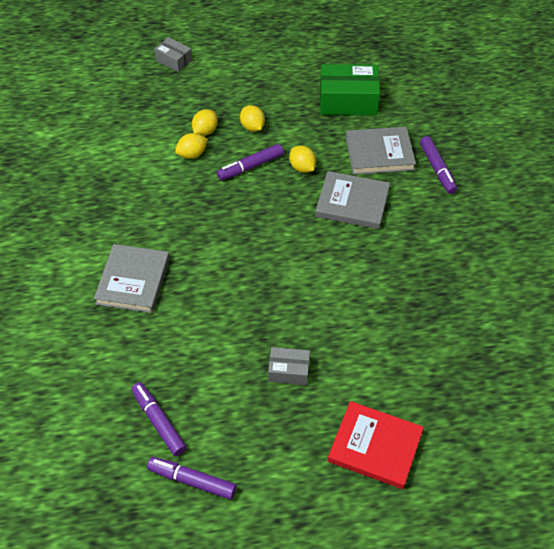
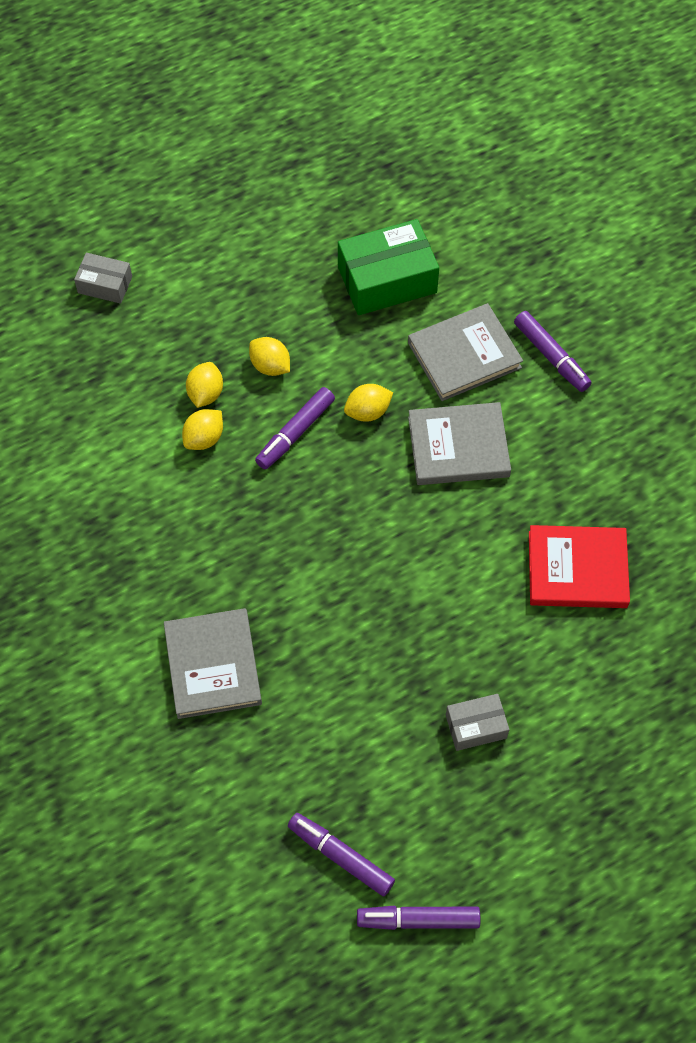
camera: 20 degrees left, 10 degrees up
(302, 167) = (368, 412): yellow lemon -> yellow lemon turned 60 degrees counterclockwise
(375, 446) = (623, 792): red book -> red book (577, 569)

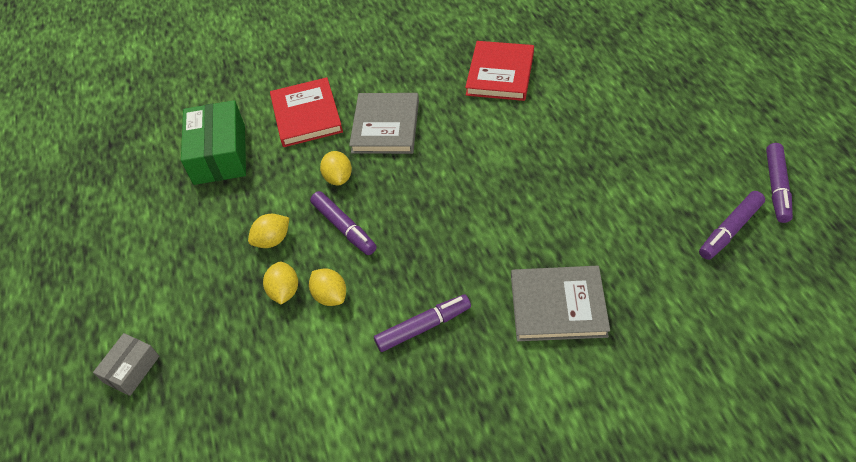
camera: 75 degrees left, 10 degrees down
(205, 394) = (284, 291): yellow lemon -> yellow lemon turned 60 degrees clockwise
(464, 355) = (307, 115): grey book -> red book
(476, 726) = (620, 139): grey box -> none
(551, 356) = (324, 69): purple marker -> purple marker (423, 327)

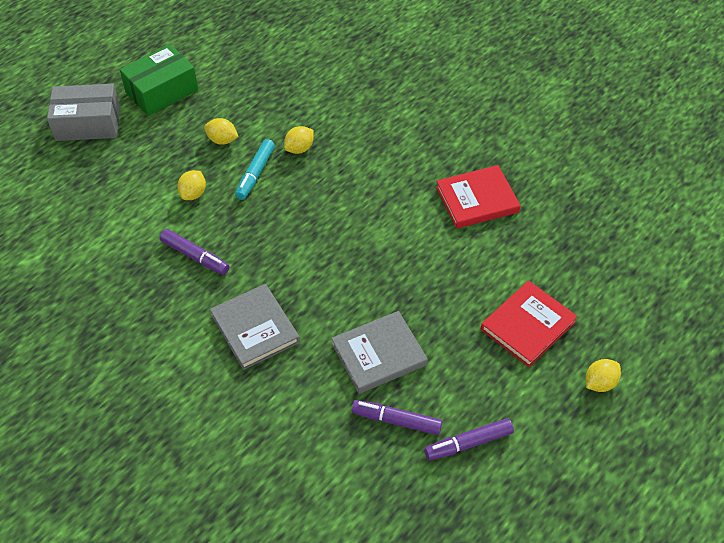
camera: 55 degrees right, 0 degrees up
(131, 369) = (88, 123): grey box -> grey box, size x1.83
(219, 154) = (280, 73): green box -> green box (162, 91)
(284, 291) = (184, 167): yellow lemon -> yellow lemon (600, 383)
(307, 115) = (349, 101): red book -> red book (528, 326)
(344, 227) = (255, 173): purple marker -> turquoise marker
(385, 126) = (368, 152): grey book -> grey book (379, 354)

